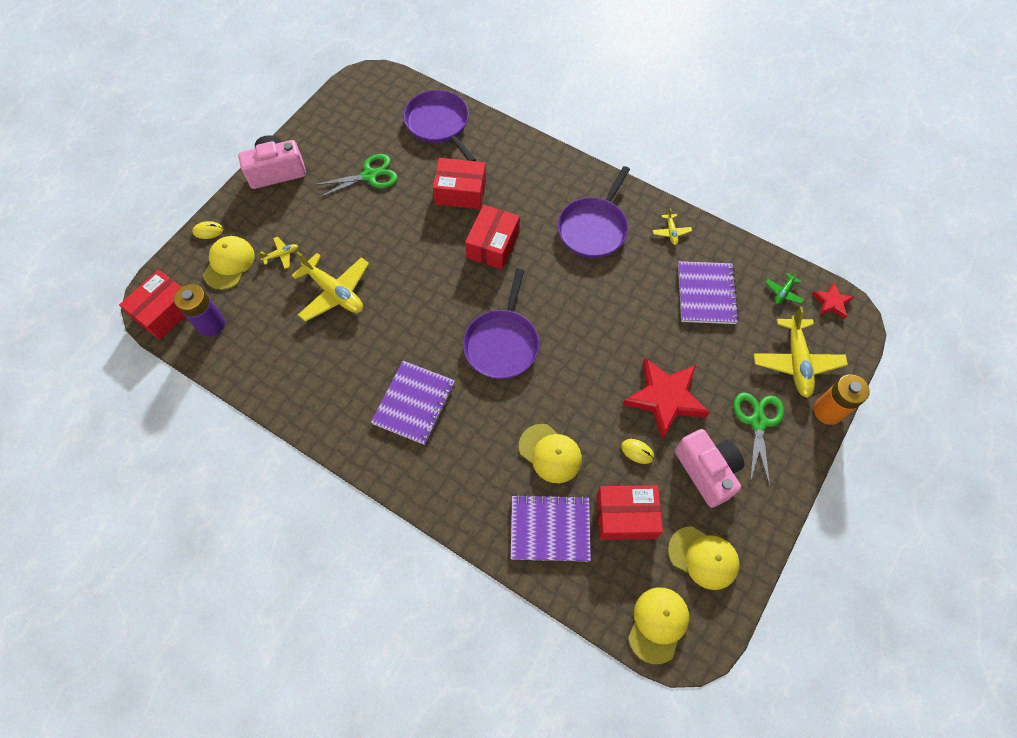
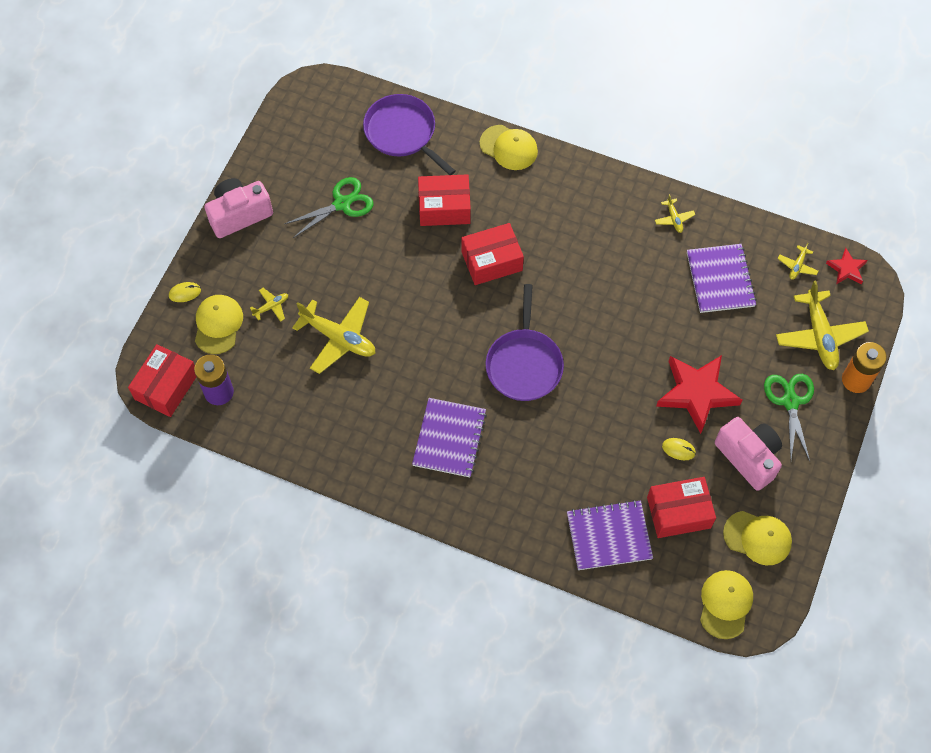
camera: 10 degrees left, 0 degrees up
(493, 245) = (492, 261): red box -> red box turned 60 degrees clockwise
(550, 453) = (595, 465): yellow cap -> yellow cap (509, 147)
(593, 228) = (593, 227): purple pan -> none
(783, 292) = (797, 266): green plane -> yellow plane

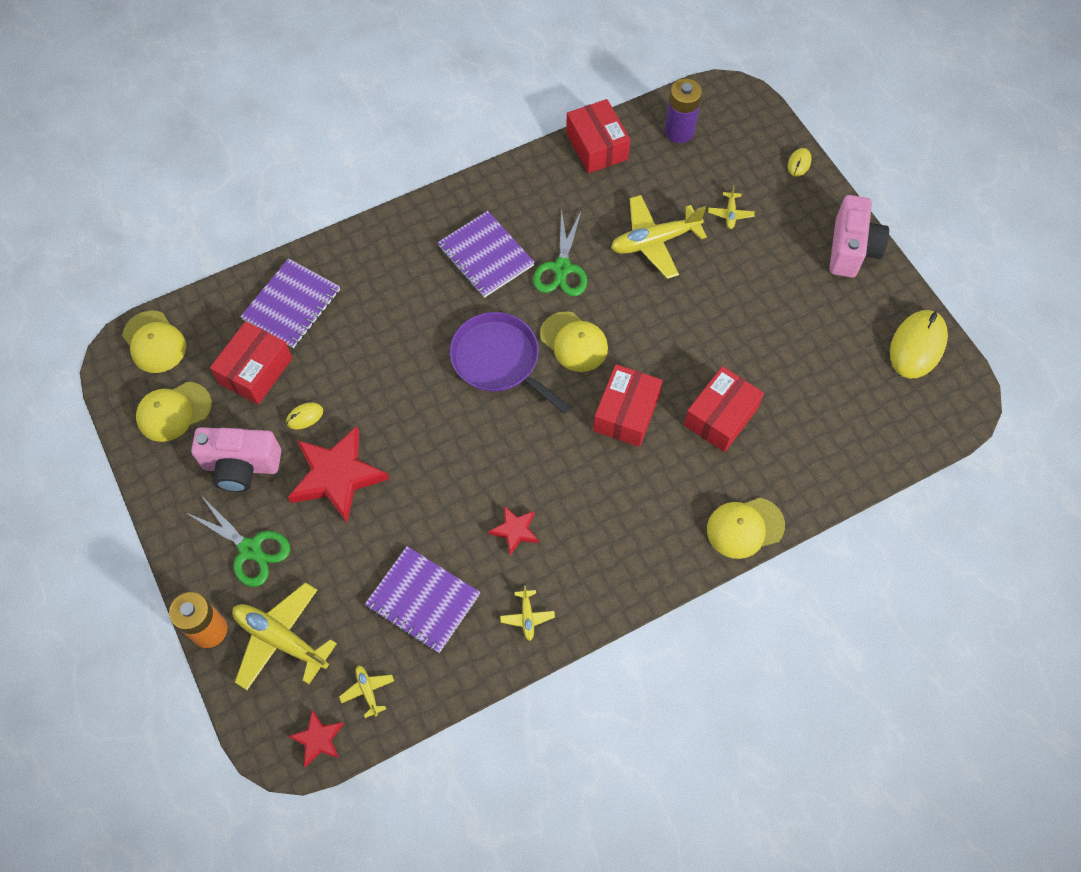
camera: 130 degrees right, 0 degrees up
(166, 386) = (716, 102): red box -> red box (597, 146)
(218, 325) = (745, 167): yellow cap -> yellow cap (574, 342)
(289, 134) = (917, 346): none -> yellow mouse
(342, 204) = (797, 336): green scissors -> green scissors (562, 268)
(403, 133) = (842, 444): purple pan -> none
(630, 264) = (515, 530): none -> red star
(674, 218) = (527, 617): yellow plane -> yellow plane turned 120 degrees counterclockwise

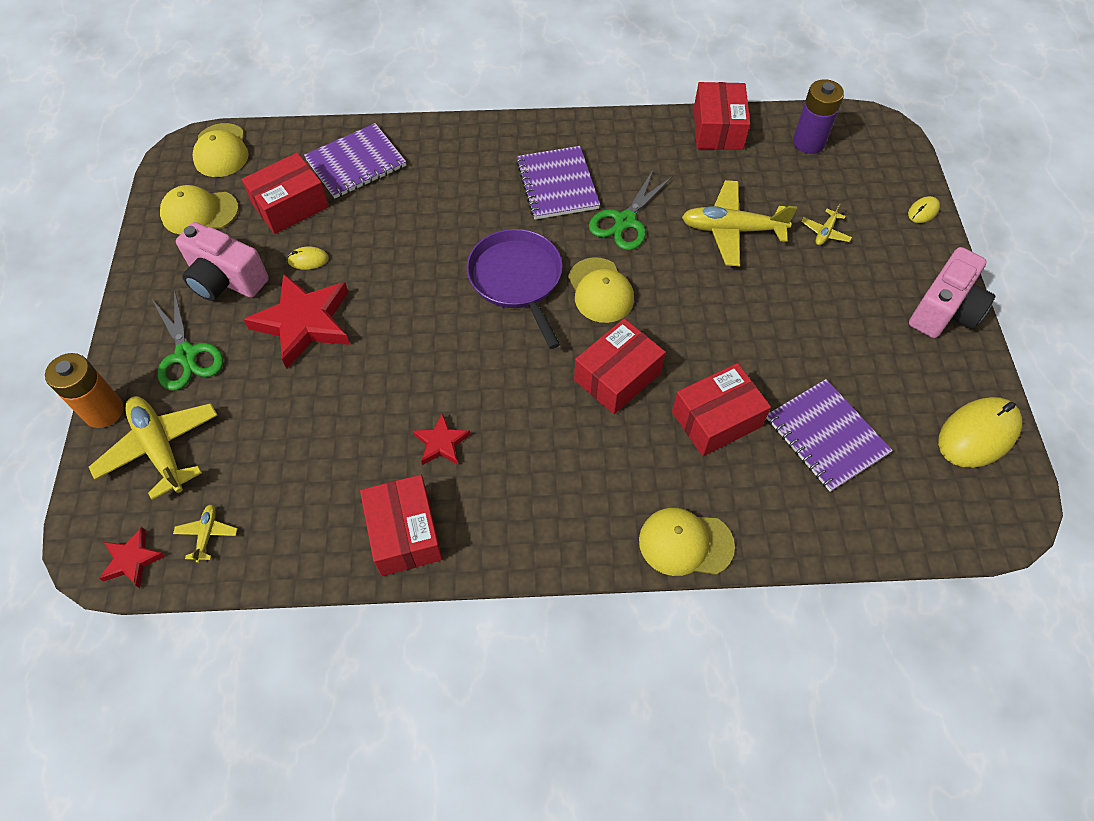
camera: 25 degrees right, 5 degrees down
(423, 600) = (312, 471): purple notebook -> purple notebook (826, 436)
(527, 617) = (404, 533): yellow plane -> red box

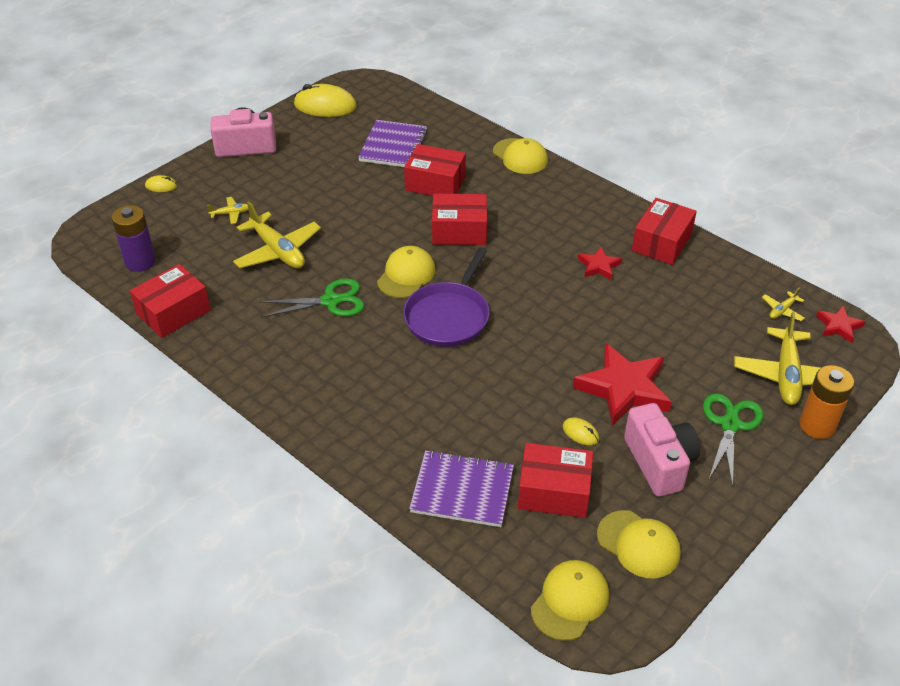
camera: 135 degrees left, 15 degrees down
(557, 185) = (337, 356): purple notebook -> none

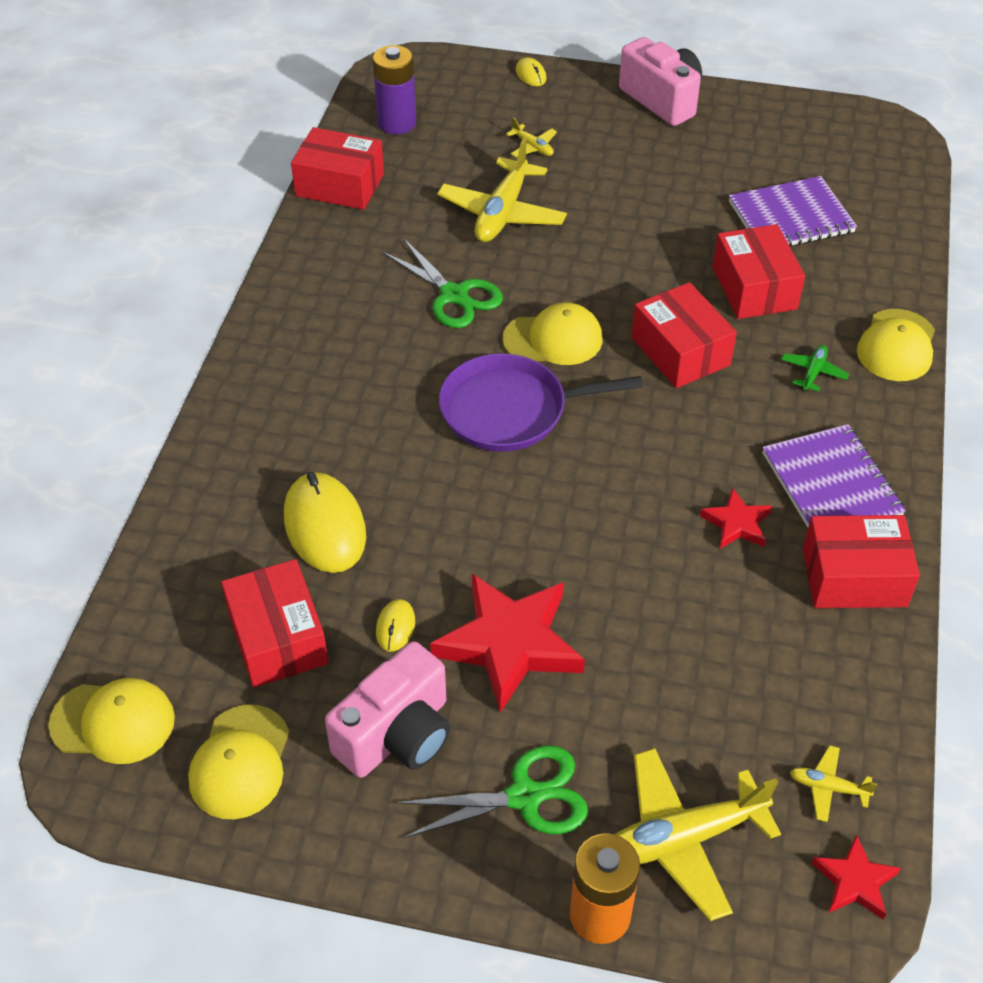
camera: 60 degrees right, 5 degrees up
(325, 106) = (808, 123): yellow mouse -> yellow mouse (325, 526)
(462, 490) = (227, 547): purple notebook -> purple notebook (831, 484)
(515, 192) = (813, 372): none -> green plane

